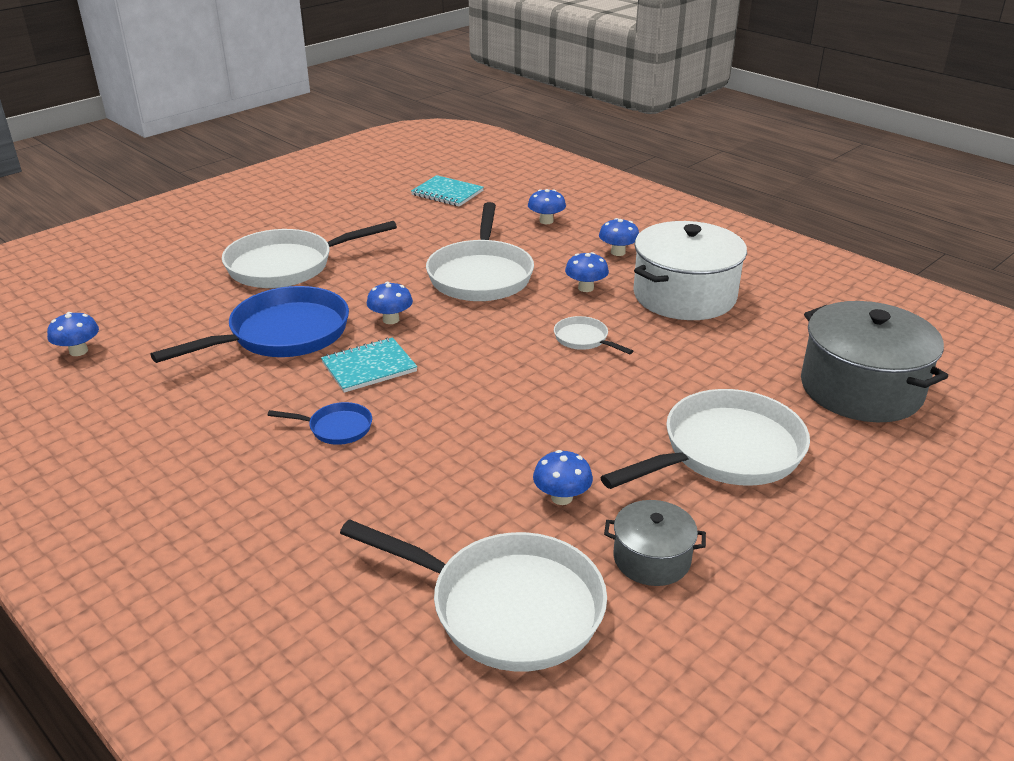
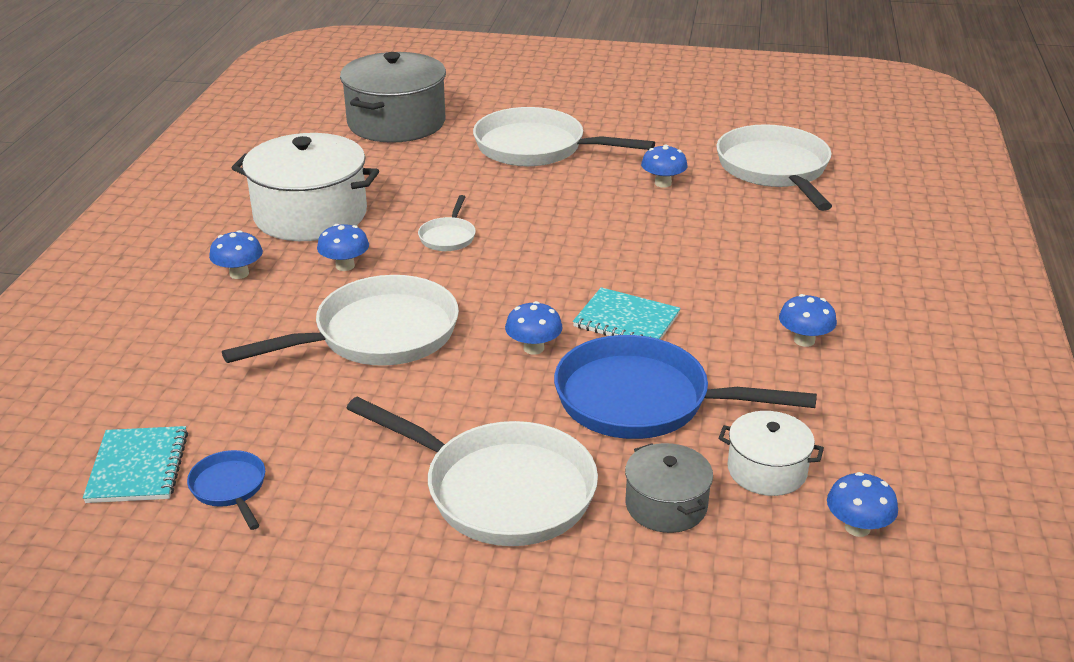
camera: 125 degrees left, 0 degrees up
(161, 346) = (767, 470): none -> white pot
(336, 428) = (724, 295): blue pan -> blue pan (230, 488)
(546, 221) = (184, 346): blue mushroom -> blue mushroom (804, 340)
(652, 558) = (673, 144): grey pot -> grey pot (666, 505)

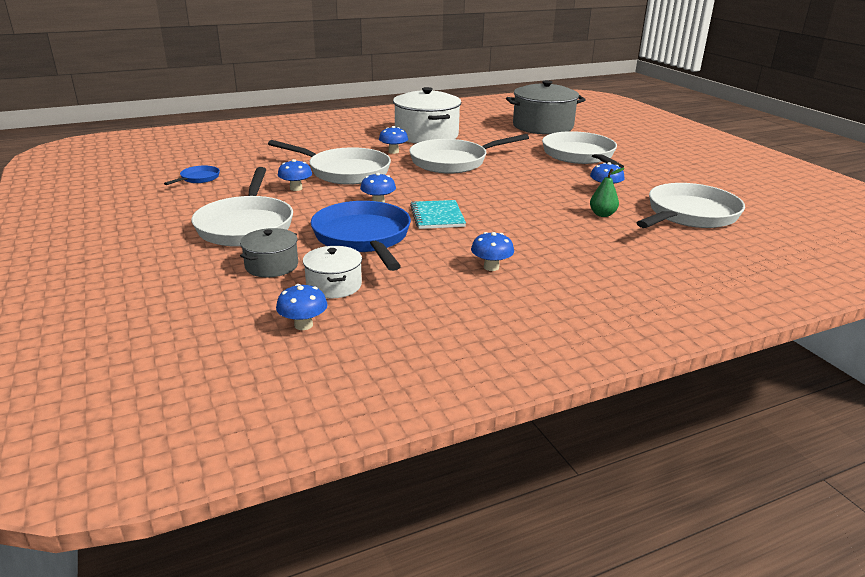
camera: 55 degrees right, 5 degrees down
(138, 467) = (198, 162): turquoise notebook -> none
(239, 274) = (357, 138): blue mushroom -> blue mushroom (296, 188)
(448, 237) = (453, 162): white pan -> white pan, size x2.18
(727, 215) = (602, 214): none -> green pear

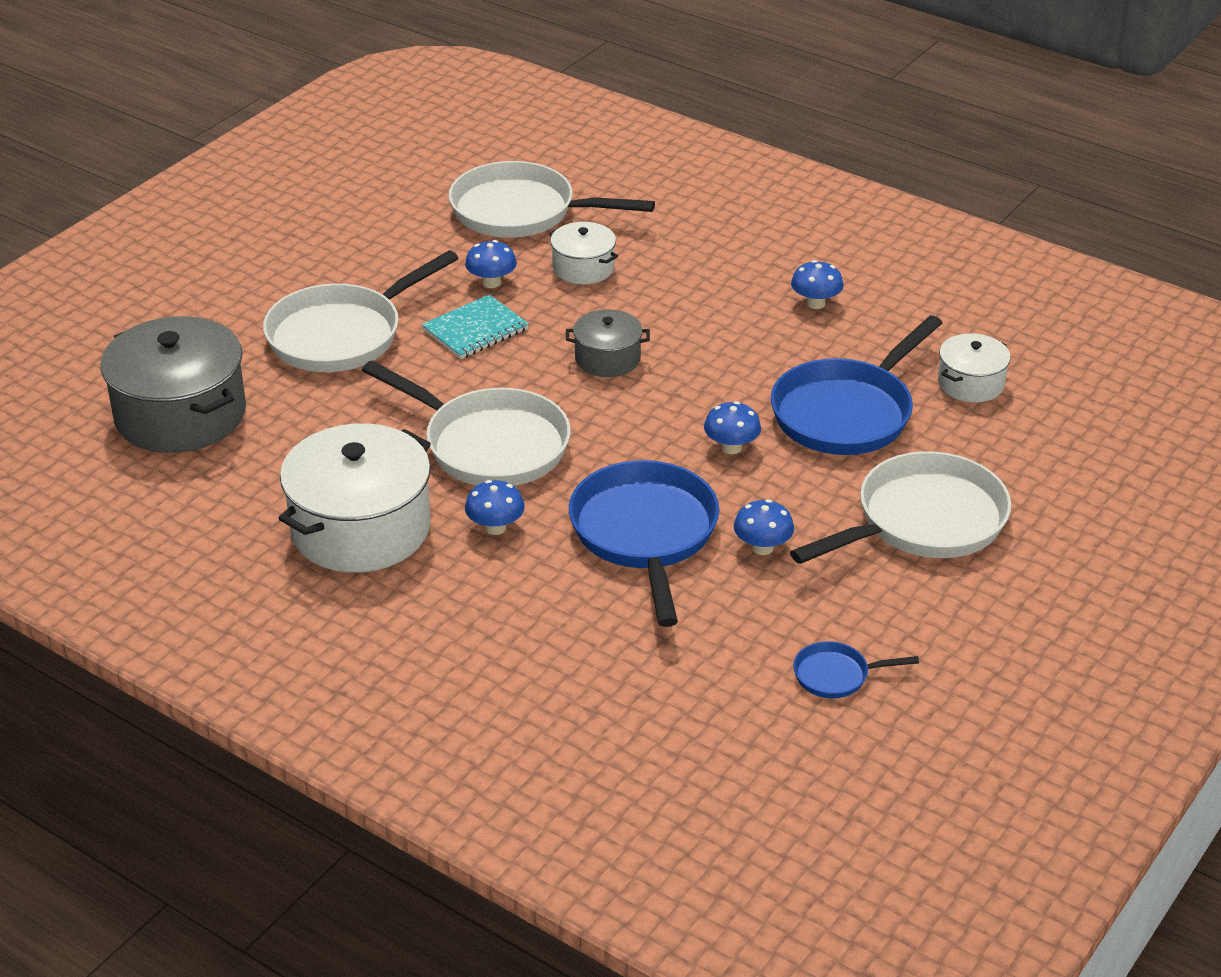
camera: 120 degrees left, 10 degrees up
(271, 265) = (985, 444): grey pot -> grey pot (607, 358)
(303, 325) = (1054, 368): blue mushroom -> none
(345, 172) = (645, 534): white pan -> blue pan
(437, 216) = (723, 383): turquoise notebook -> turquoise notebook (475, 330)
(602, 214) = (583, 268): green pear -> white pot

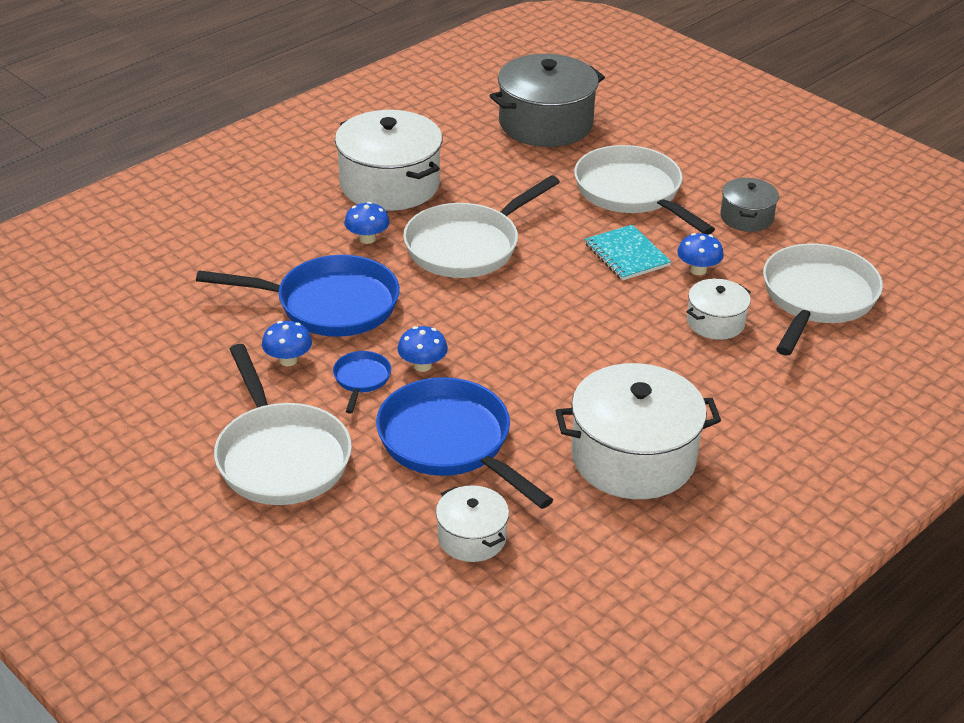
camera: 100 degrees right, 0 degrees up
(607, 358) = (569, 317): grey pot -> grey pot (746, 217)
(815, 303) = (633, 458): blue mushroom -> white pot
(836, 675) = (128, 370): blue pan -> blue pan (361, 379)

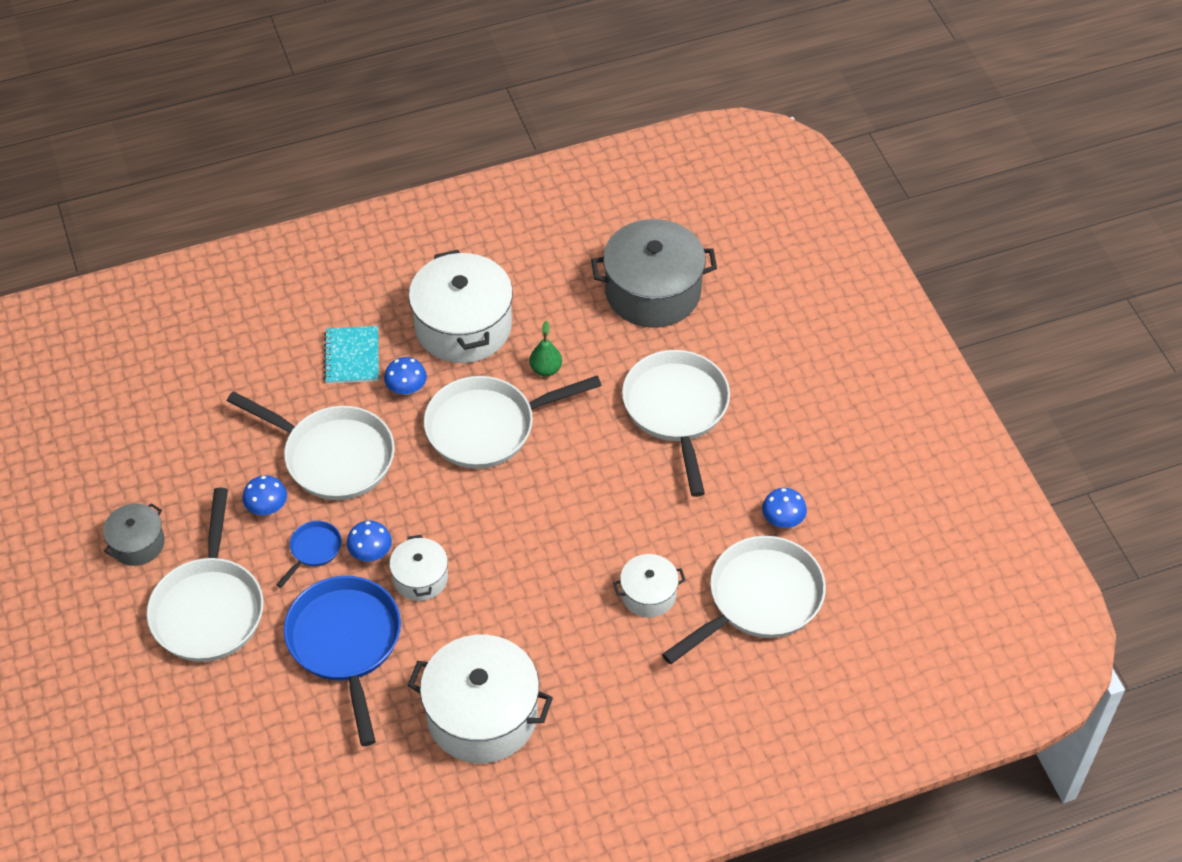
camera: 25 degrees right, 15 degrees up
(329, 305) = (333, 456): blue pan -> white pan
(472, 537) = (308, 745): white pot -> white pot (420, 578)
(490, 194) = (546, 369): none -> green pear
(627, 255) = (622, 486): turquoise notebook -> turquoise notebook (352, 356)
(698, 270) = (674, 527): blue mushroom -> blue mushroom (782, 520)
(746, 217) = (763, 478): grey pot -> grey pot (137, 543)

